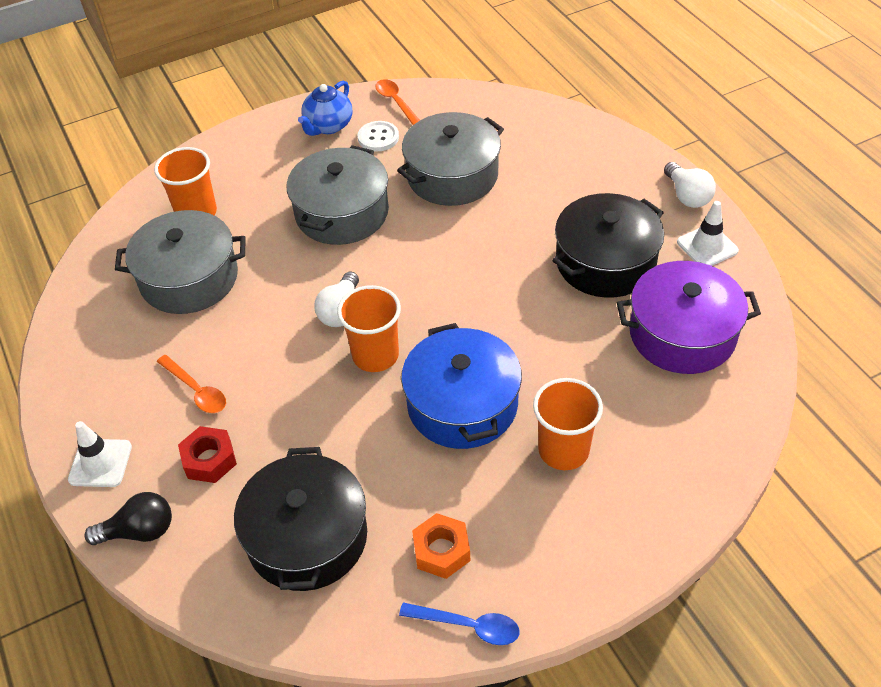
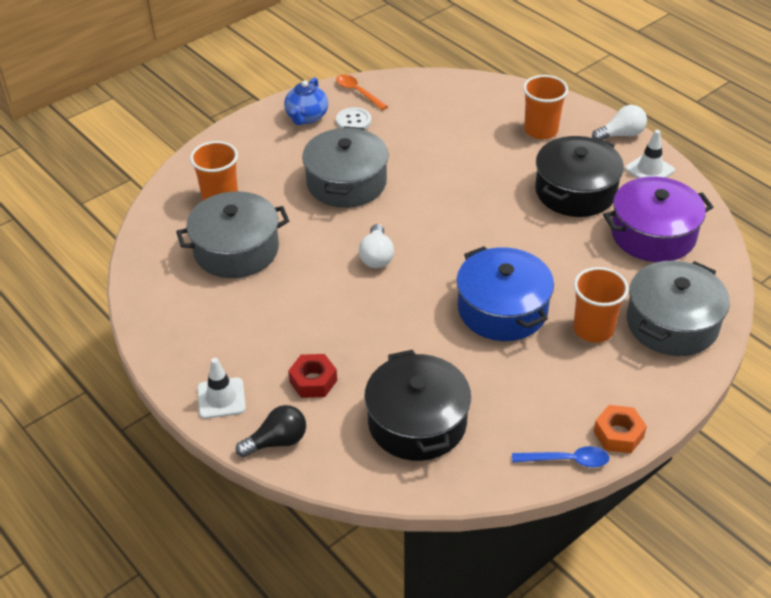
camera: 15 degrees left, 5 degrees down
(196, 390) = (280, 332): orange spoon -> none
(375, 355) = (418, 285): orange cup -> orange cup (541, 130)
(441, 551) = (527, 413): orange nut -> orange nut (618, 434)
(452, 176) = (427, 143): grey pot -> grey pot (672, 323)
(687, 196) = (621, 135): white light bulb -> white light bulb turned 75 degrees counterclockwise

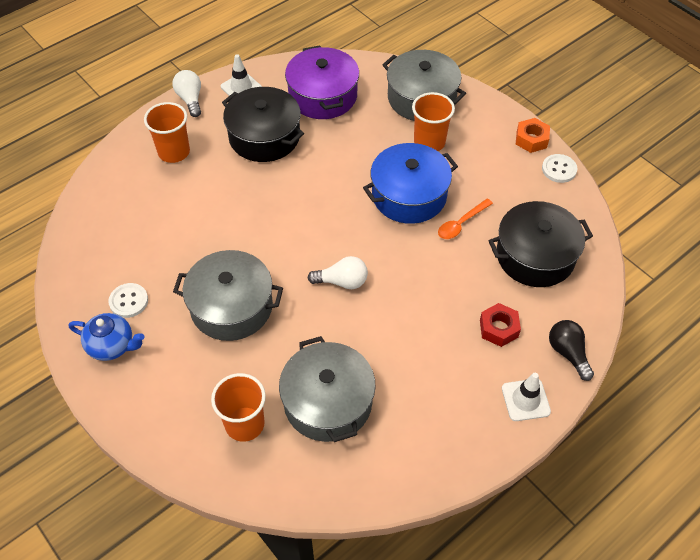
camera: 90 degrees left, 10 degrees up
(358, 92) = (76, 297): orange spoon -> orange spoon (461, 223)
(567, 460) = (559, 169): blue spoon -> white button

